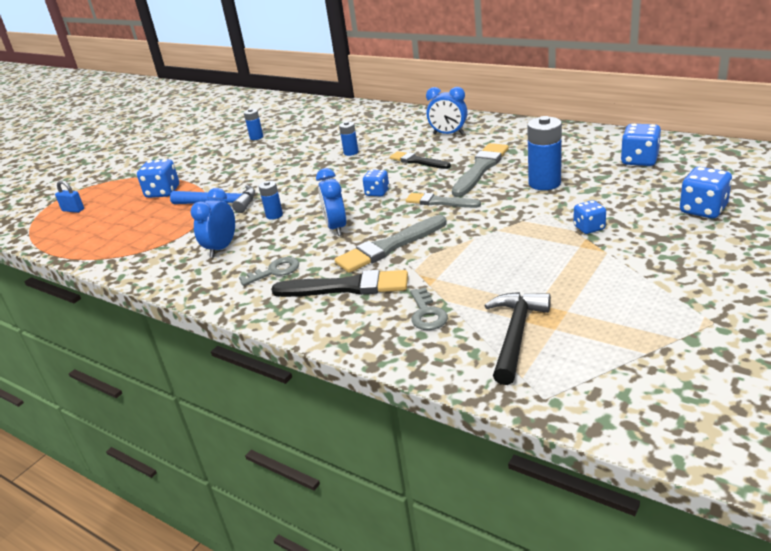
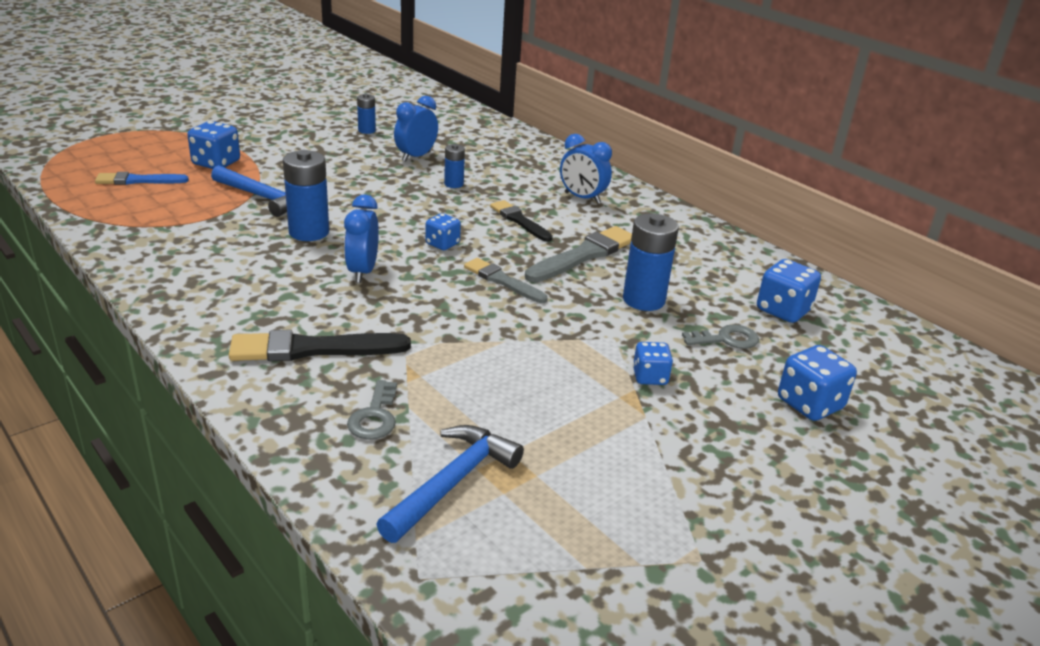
camera: 10 degrees right, 0 degrees up
(73, 210) = (110, 152): blue padlock -> none
(113, 222) = (138, 180): none -> blue brush
(221, 248) = (222, 252): blue clock -> blue clock (416, 156)
(274, 215) = (309, 232): blue battery -> blue battery, size x1.82
(275, 271) = (254, 301): grey key -> grey key (726, 339)
(346, 287) = (313, 349): black brush -> black brush turned 150 degrees clockwise
(390, 246) = (402, 316): grey brush -> none
(516, 335) = (452, 483): black hammer -> blue hammer

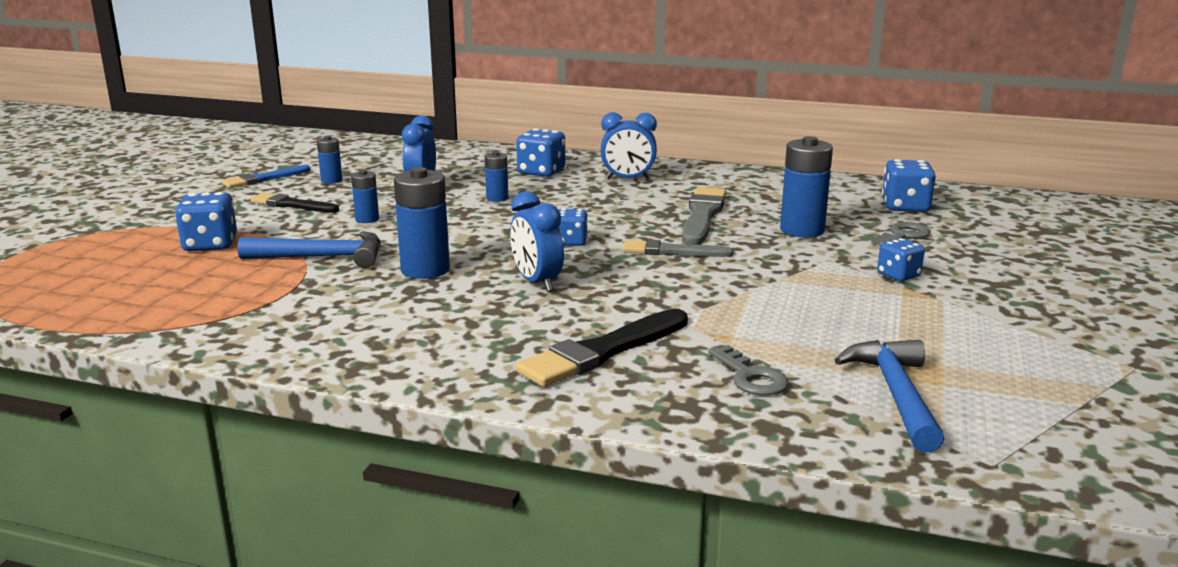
camera: 30 degrees left, 10 degrees down
(138, 180) = (141, 283): blue brush -> blue brush (264, 179)
(338, 174) = (367, 219): none -> blue battery
(520, 221) = (606, 208): black brush -> black brush (292, 205)
(809, 404) = (1024, 255): blue dice -> blue dice (541, 172)

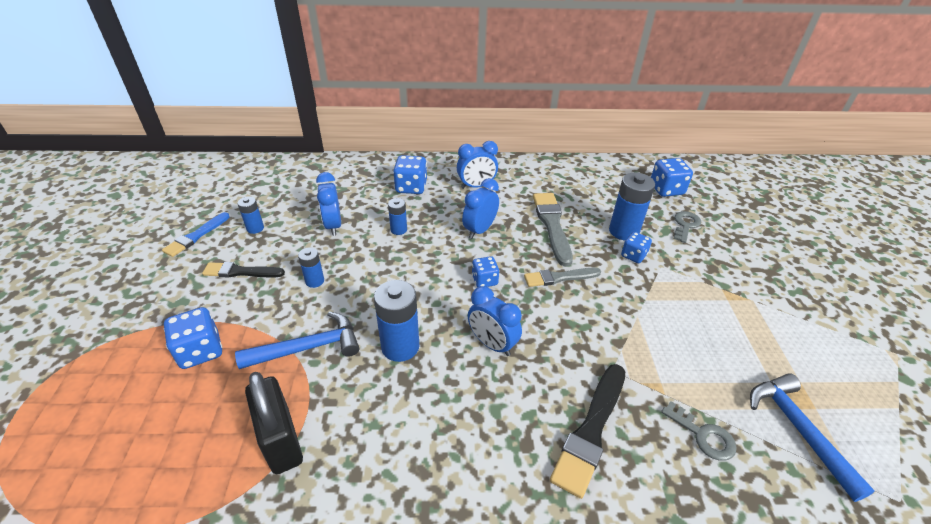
camera: 20 degrees left, 20 degrees up
(245, 304) = (281, 440): none -> black padlock
(600, 209) = (479, 230): none -> blue clock
(898, 275) = (711, 276): blue dice -> blue dice (633, 255)

